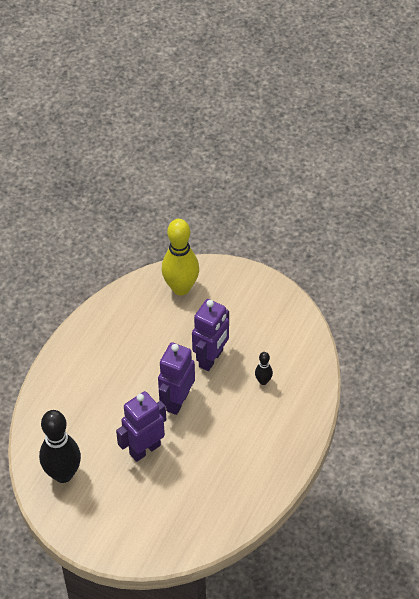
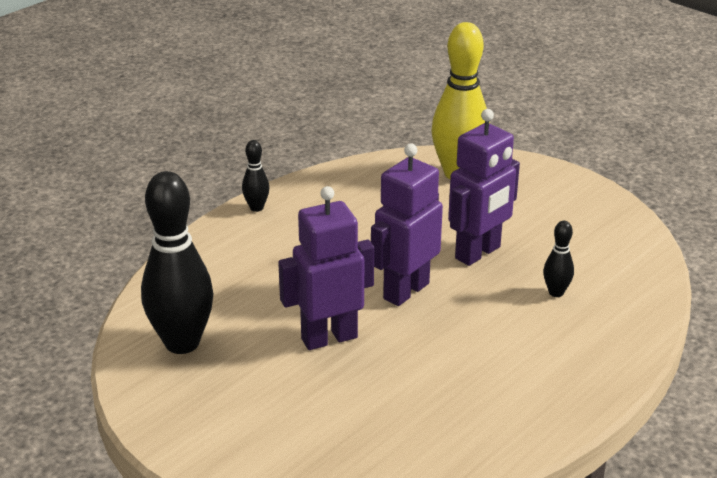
camera: 15 degrees right, 20 degrees down
(64, 351) = (256, 208): none -> black bowling pin

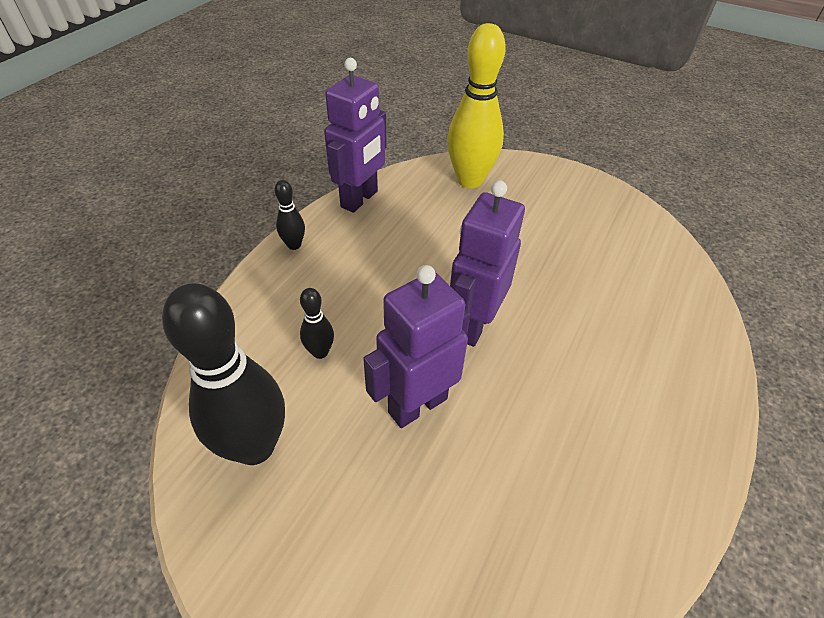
camera: 15 degrees left, 15 degrees up
(478, 253) = (523, 266): purple robot -> purple robot (360, 199)
(556, 292) = (614, 301): black bowling pin -> black bowling pin (320, 352)

